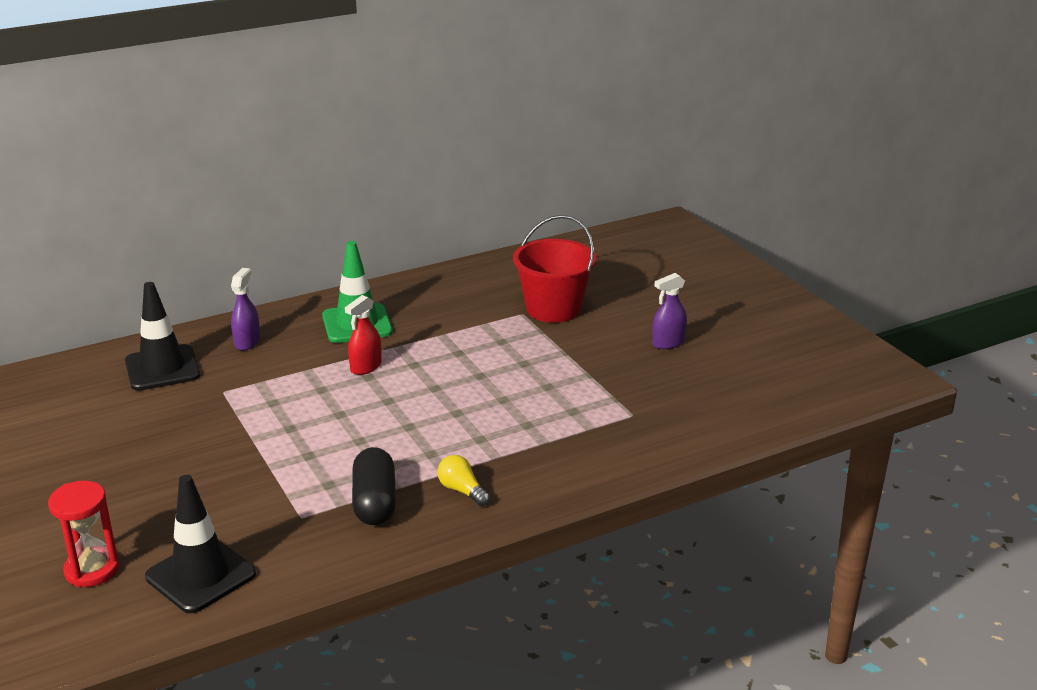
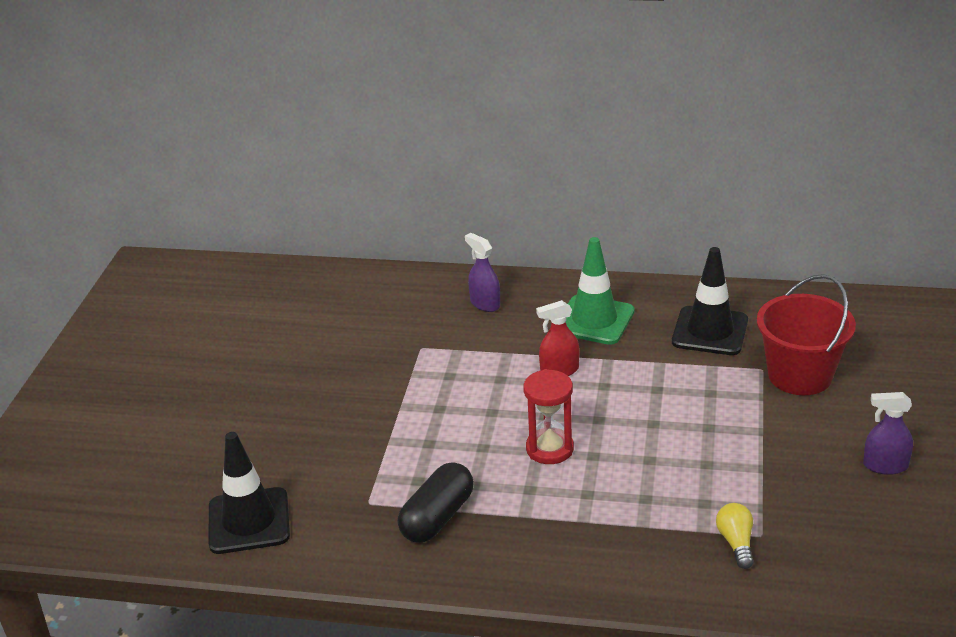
camera: 40 degrees right, 5 degrees up
(92, 570) = (184, 477): red hourglass -> red hourglass (549, 449)
(162, 368) = (396, 304): black traffic cone -> black traffic cone (710, 331)
(247, 342) = (485, 303): purple spray bottle -> purple spray bottle turned 90 degrees counterclockwise
(462, 490) = (520, 542): yellow light bulb -> yellow light bulb (736, 543)

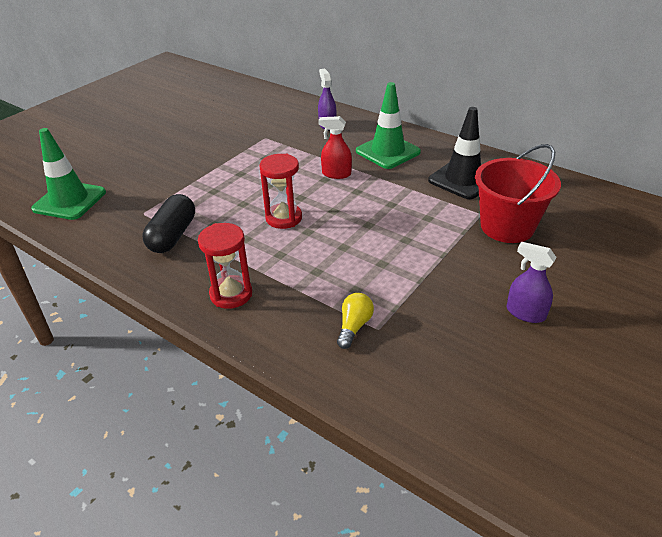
camera: 25 degrees right, 5 degrees up
(249, 521) = (69, 201): black traffic cone -> green traffic cone
(437, 517) = (173, 235): black capsule -> black capsule turned 45 degrees counterclockwise
(576, 559) = (231, 294): none -> red hourglass

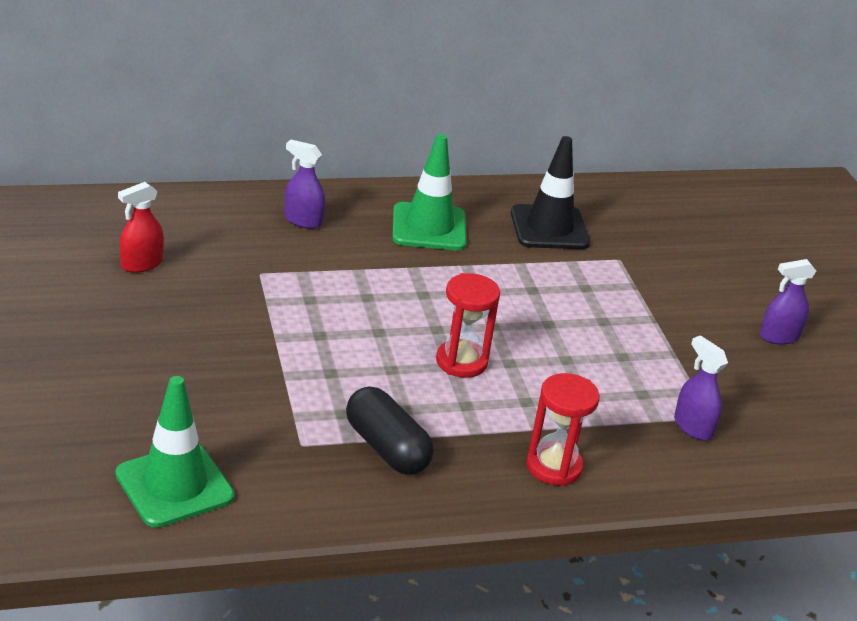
camera: 55 degrees left, 5 degrees down
(336, 174) = (423, 282): red spray bottle -> red spray bottle (141, 264)
(354, 326) = (693, 427): yellow light bulb -> purple spray bottle
(507, 227) = (657, 262): red bucket -> none

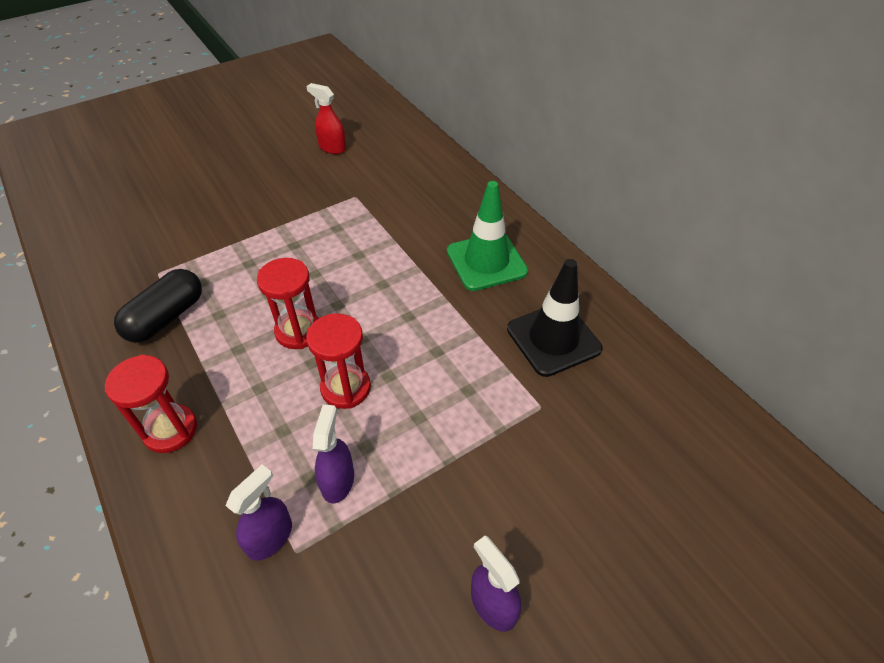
camera: 75 degrees right, 15 degrees up
(174, 485) = (99, 231): green traffic cone -> none
(303, 220) = (440, 195): purple spray bottle -> purple spray bottle (338, 481)
(551, 351) = (346, 388): none -> red hourglass

